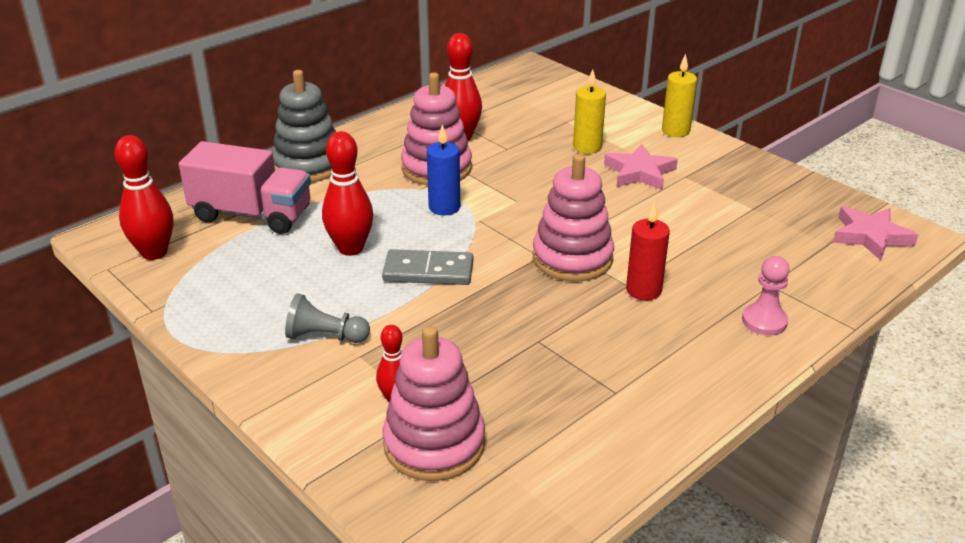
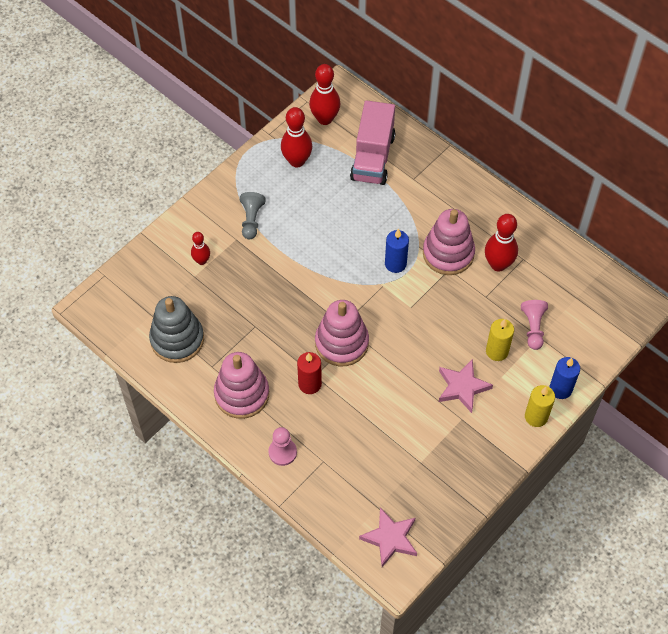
camera: 85 degrees right, 25 degrees up
(308, 165) = (440, 176): grey stacking toy -> grey stacking toy (177, 339)
(350, 248) = (340, 217): red bowling pin -> red bowling pin (297, 161)
(428, 271) = (319, 263): grey domino -> none
(434, 444) = (168, 282): pink stacking toy -> pink stacking toy (242, 394)
(555, 123) = (533, 328): none -> pink pawn
(637, 114) = (560, 389): none -> blue candle

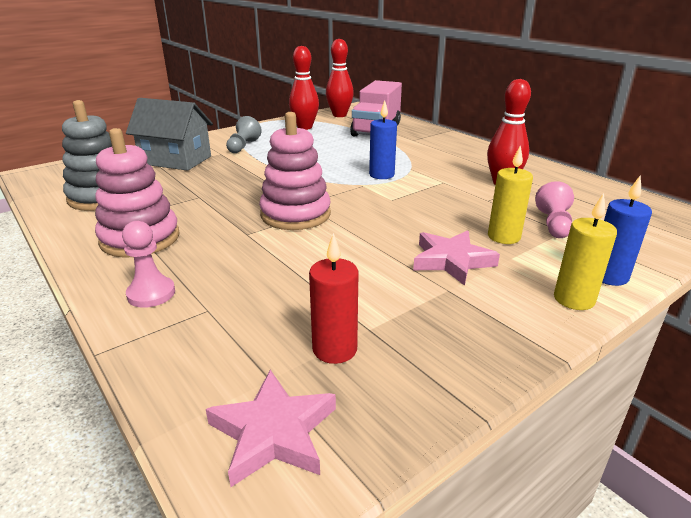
camera: 10 degrees right, 30 degrees down
(201, 261) = (176, 160): red bowling pin -> grey house
(310, 384) = (235, 239): red candle -> red candle (334, 349)
(448, 253) = (443, 174): pink stacking toy -> none

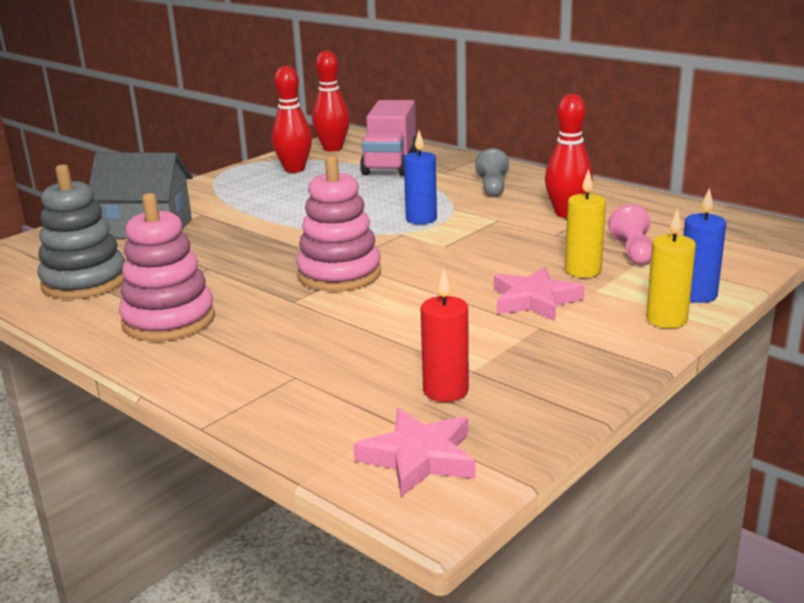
camera: 10 degrees left, 5 degrees down
(151, 294) = (222, 370): pink pawn -> none
(243, 146) = (226, 202): grey pawn -> grey pawn (492, 187)

